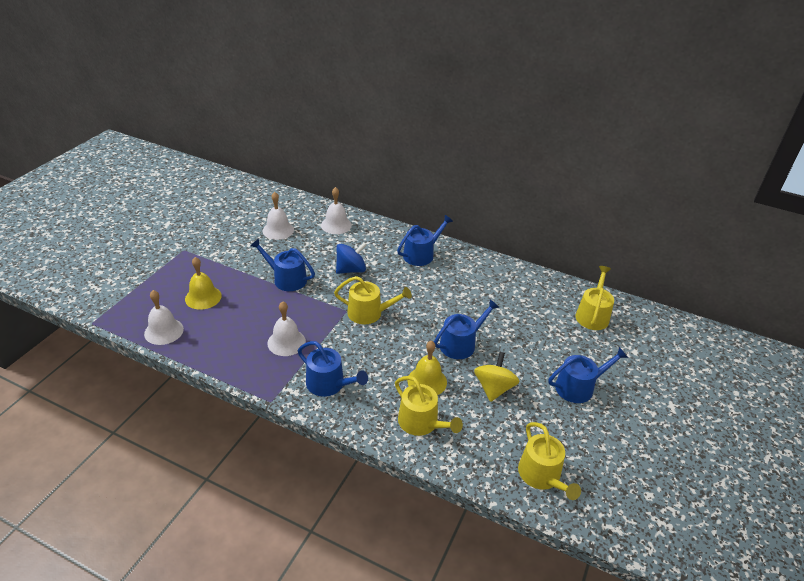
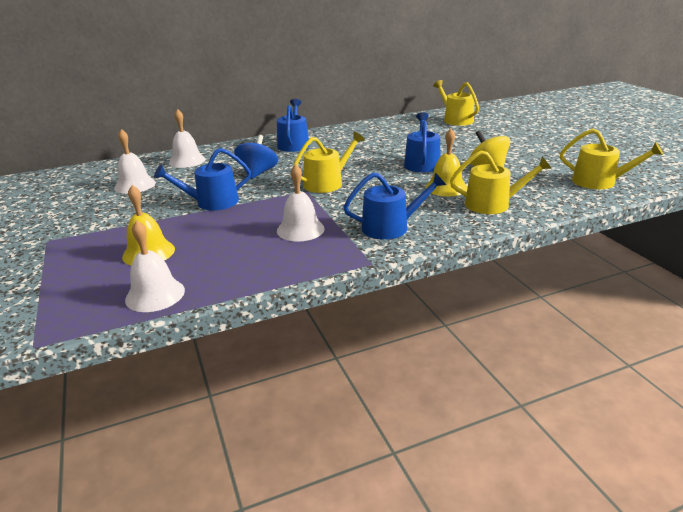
camera: 45 degrees left, 10 degrees down
(579, 387) = (521, 144): blue watering can -> none

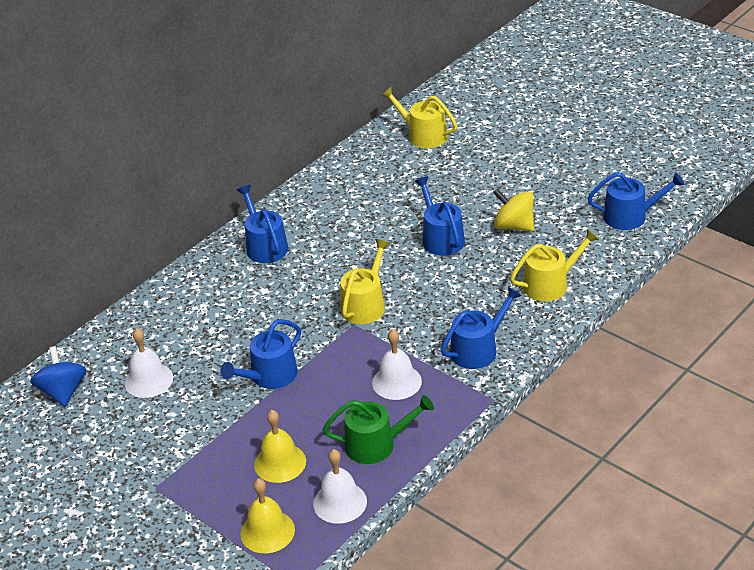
camera: 25 degrees left, 10 degrees up
(187, 161) = (162, 318): white bell -> none
(236, 264) = (376, 444): none -> green watering can
(258, 173) = (272, 313): blue spinning top -> blue spinning top (63, 392)
(446, 187) = (492, 272): yellow bell -> yellow bell (267, 531)
(599, 182) = (630, 216): yellow watering can -> blue watering can

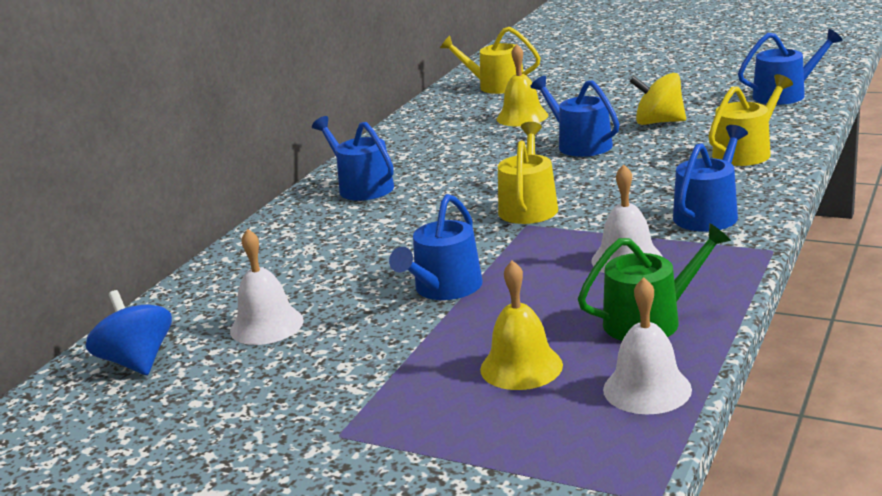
camera: 15 degrees left, 15 degrees down
(267, 531) = (557, 446): yellow bell -> yellow bell (522, 117)

